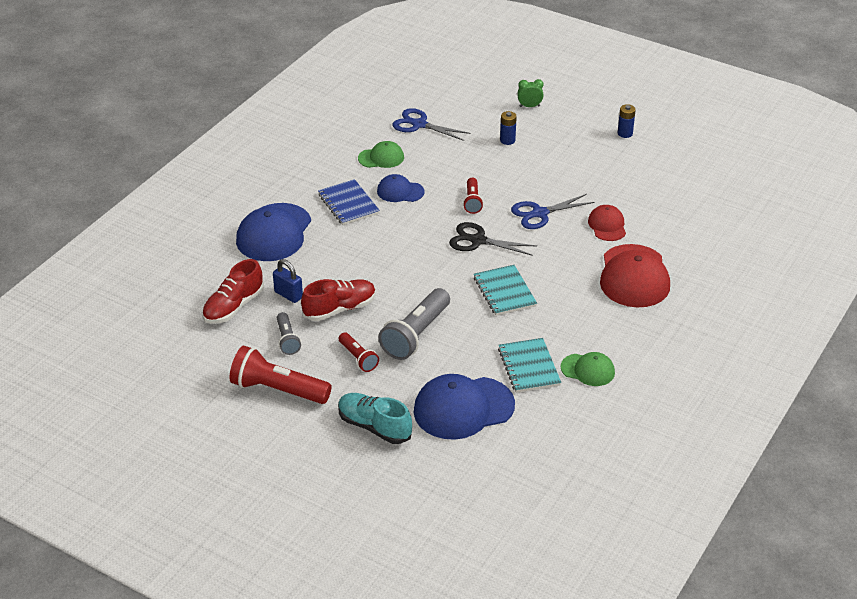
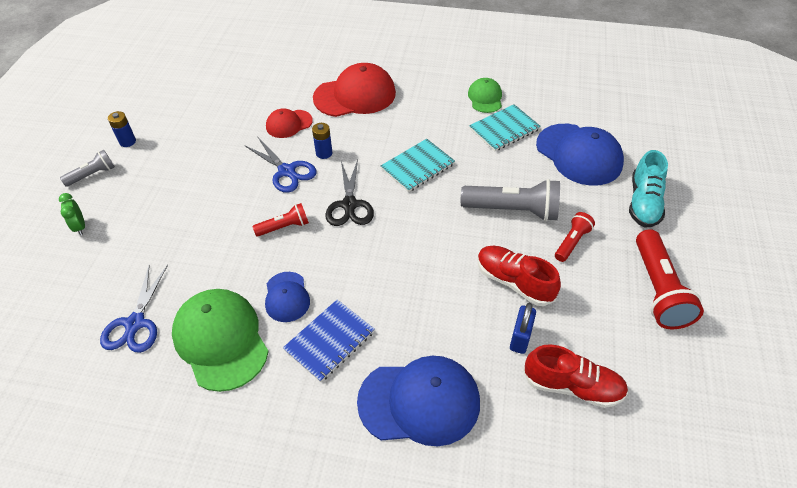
camera: 110 degrees left, 10 degrees up
(287, 340) = (587, 310): grey flashlight -> grey flashlight (93, 175)
(381, 158) = (221, 340): green cap -> green cap, size x1.83
(507, 140) = (157, 228): blue battery -> blue battery (324, 153)

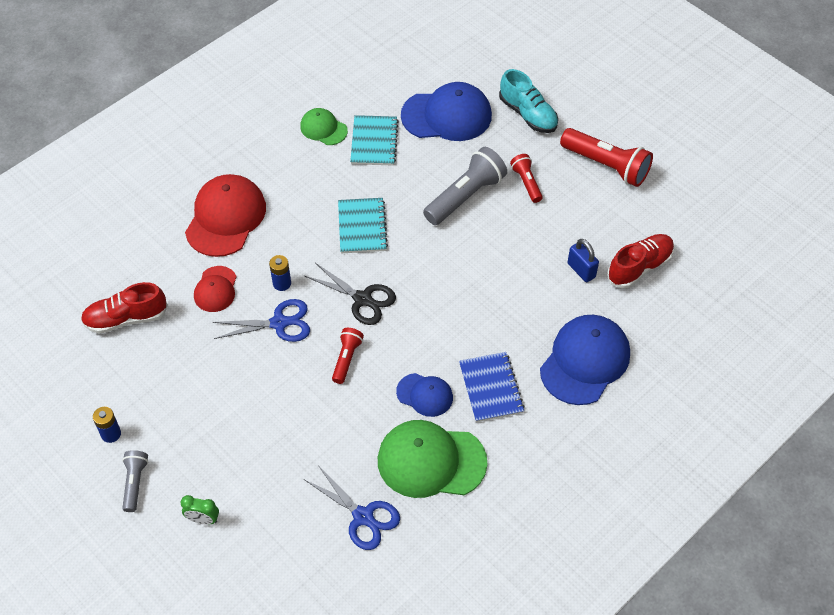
camera: 55 degrees left, 5 degrees up
(514, 282) = (532, 241): red shoe -> red shoe (126, 318)

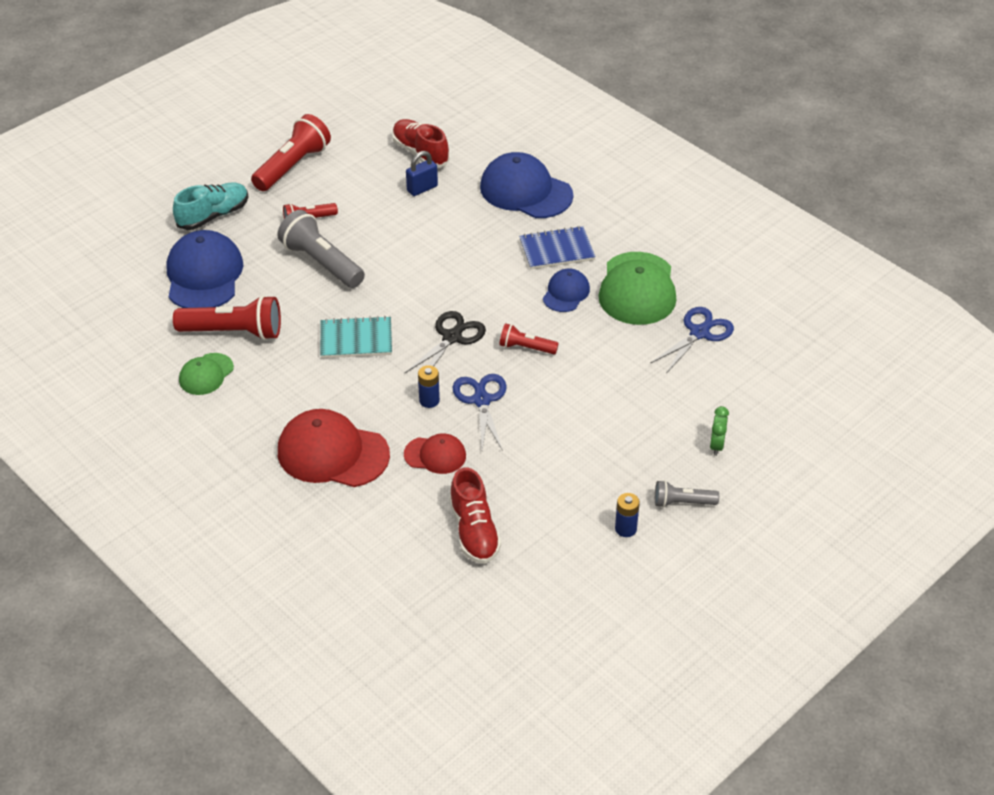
camera: 90 degrees left, 10 degrees down
(374, 142) = (234, 332): turquoise notebook -> red flashlight

